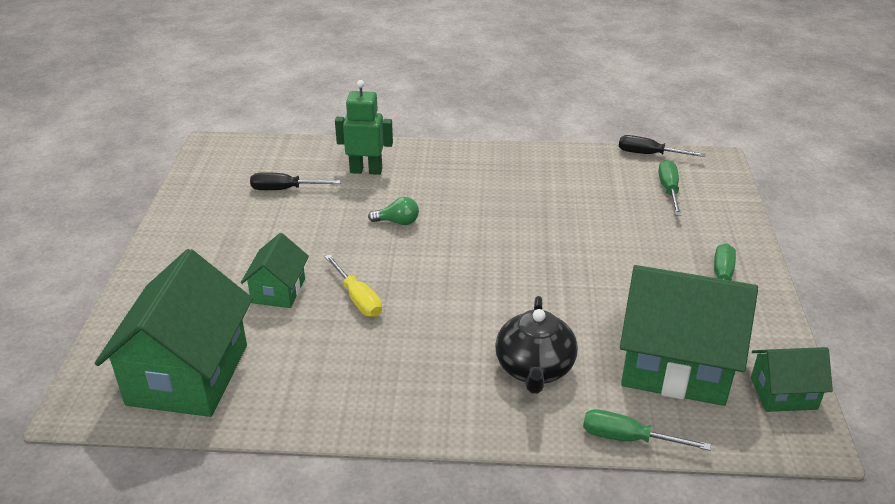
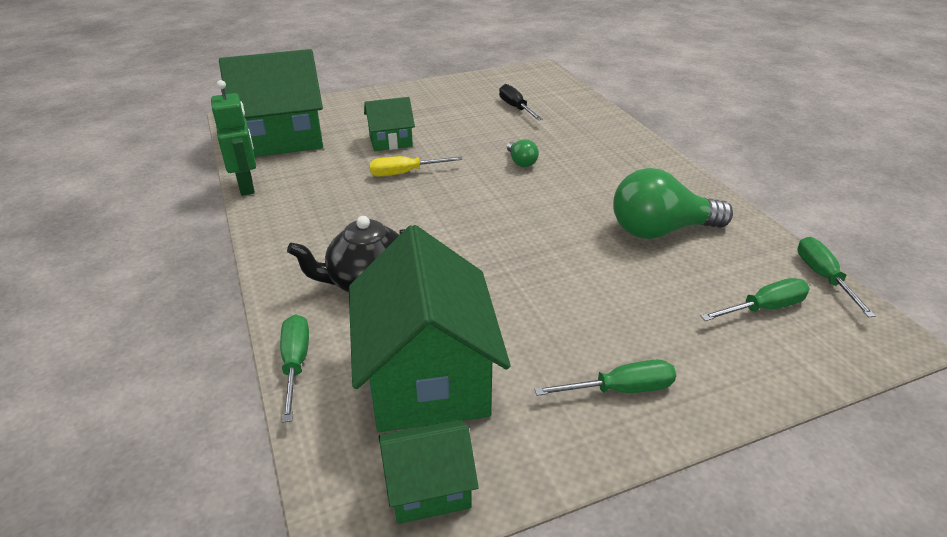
camera: 65 degrees right, 0 degrees up
(358, 298) = (405, 173): yellow screwdriver -> yellow screwdriver turned 45 degrees clockwise
(366, 170) = (579, 129): green robot -> green robot (247, 186)
(557, 193) = (660, 231): none -> green light bulb
(649, 154) = (823, 277): black screwdriver -> green screwdriver
(783, 393) = (428, 488): green house -> green house turned 75 degrees counterclockwise

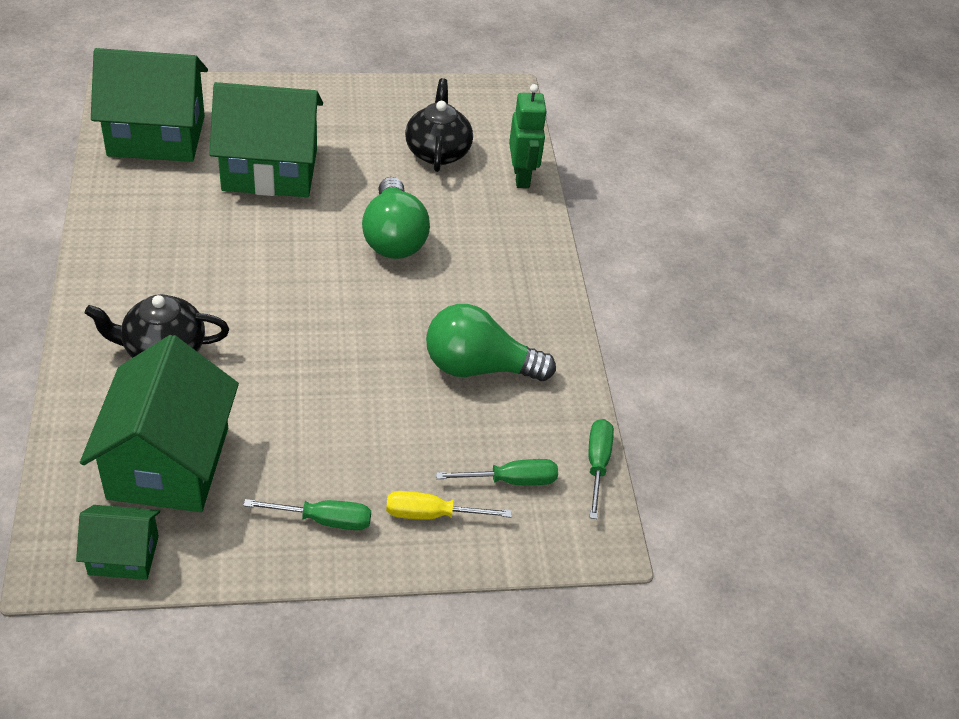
camera: 10 degrees right, 10 degrees up
(247, 186) = (95, 198): green robot -> green robot (522, 177)
(295, 364) = (65, 418): green screwdriver -> none
(390, 141) = (270, 170): green house -> green house, size x1.95
(405, 173) = (262, 221): yellow screwdriver -> yellow screwdriver (432, 514)
(516, 108) = (437, 151): black screwdriver -> black teapot
(521, 162) = (394, 237): green light bulb -> green light bulb, size x2.14

